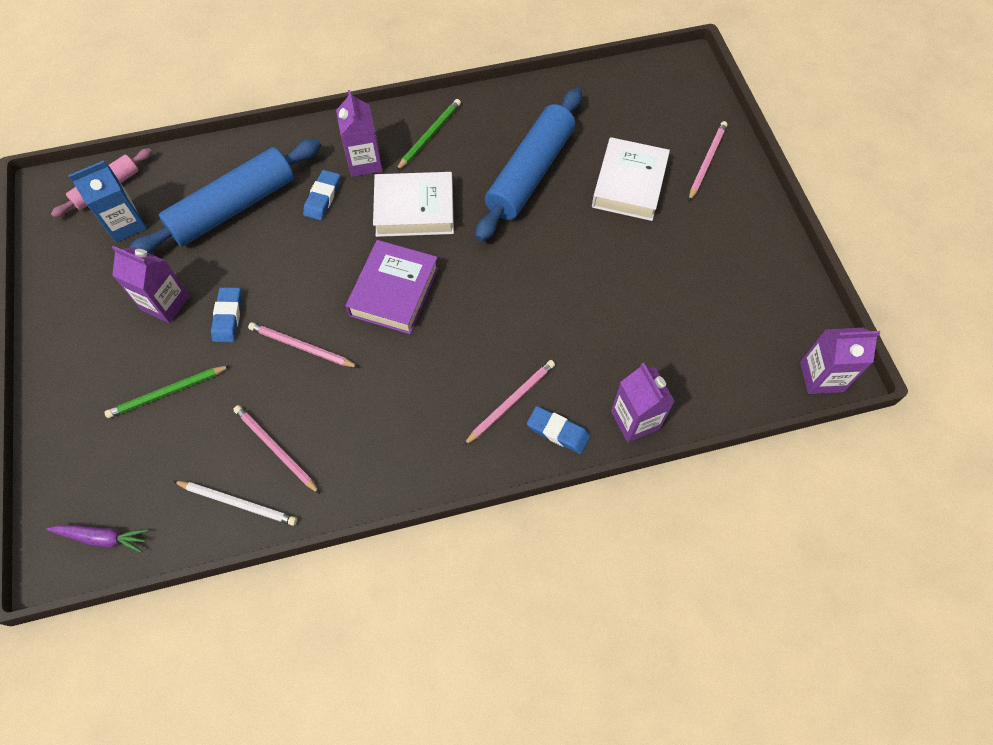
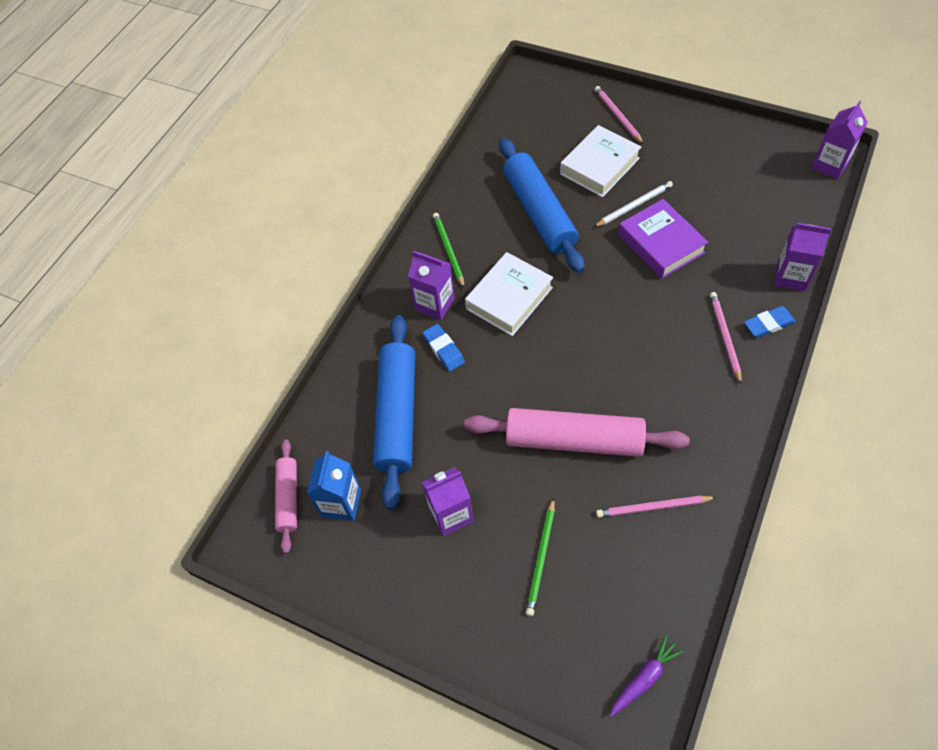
camera: 45 degrees left, 5 degrees down
(228, 317) = (503, 476): blue eraser -> none
(237, 503) = (682, 560): white pencil -> white pencil (634, 206)
(302, 347) = (574, 440): pink pencil -> pink rolling pin
(394, 291) = (573, 352): purple book -> purple book (661, 243)
(629, 184) = (599, 166): white book -> white book turned 75 degrees clockwise

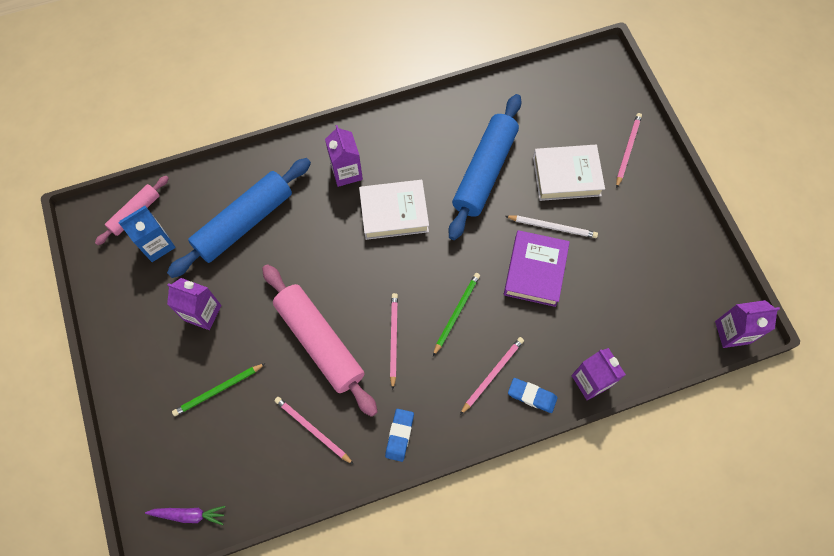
camera: 40 degrees right, 10 degrees up
(443, 349) = (316, 207): blue eraser -> blue eraser (399, 435)
(448, 250) = (397, 143): green pencil -> green pencil (456, 313)
(625, 383) = (393, 339): none -> pink pencil

